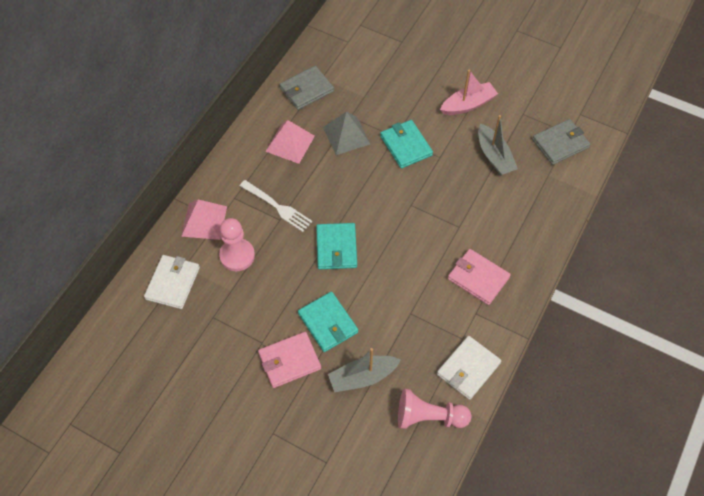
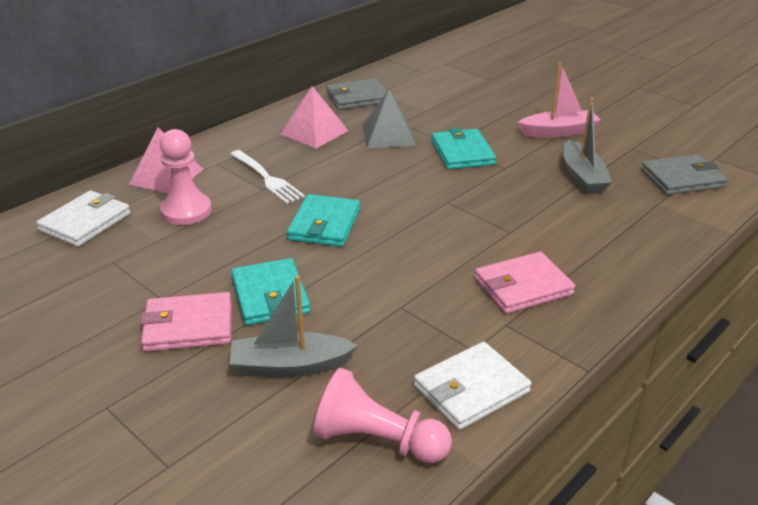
camera: 15 degrees right, 25 degrees down
(478, 278) = (522, 286): pink wallet -> pink wallet turned 75 degrees counterclockwise

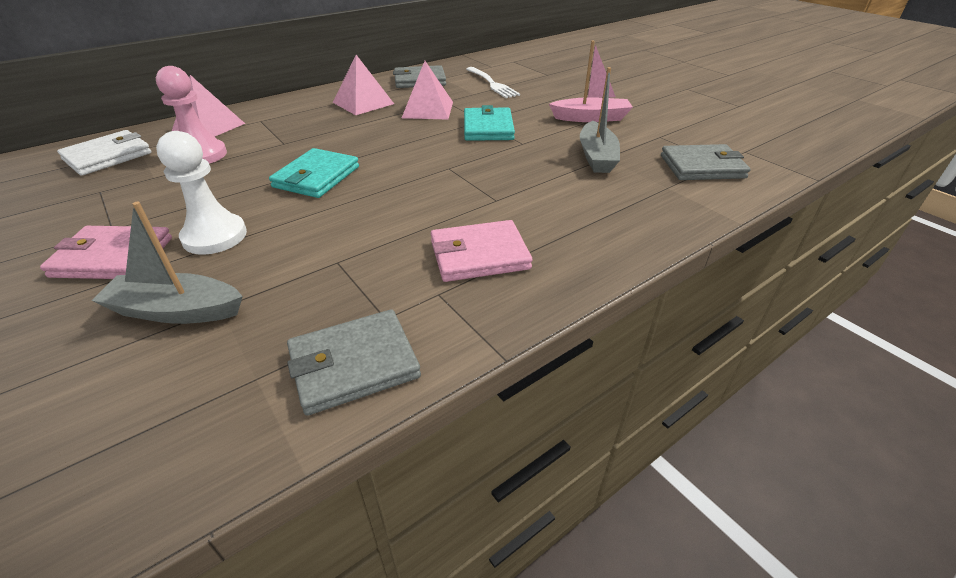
camera: 10 degrees right, 5 degrees up
(266, 178) = (293, 134): white fork -> white fork (491, 83)
(270, 295) = (215, 236): turquoise wallet -> white pawn
(377, 440) = (204, 414): pink pawn -> none
(388, 135) = (427, 109): grey pyramid -> pink pyramid
(471, 389) = (353, 364): white wallet -> grey wallet

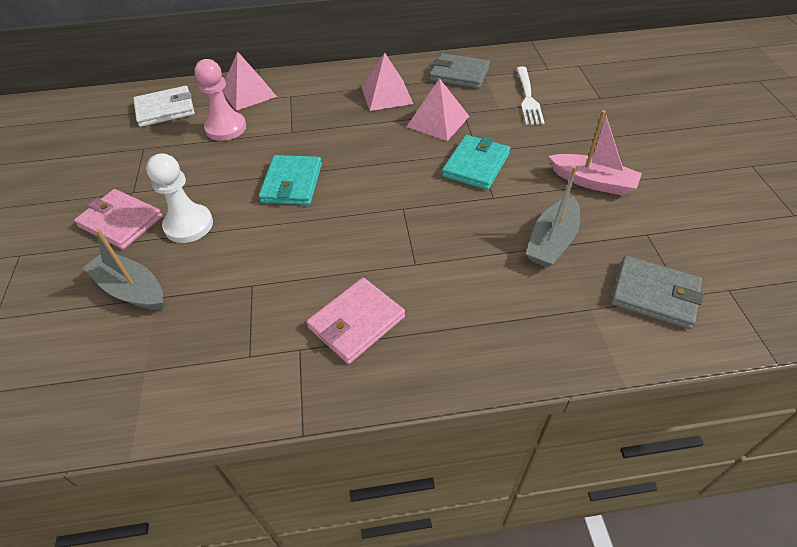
camera: 30 degrees right, 10 degrees up
(316, 177) = (292, 183): turquoise wallet -> turquoise wallet turned 45 degrees counterclockwise
(353, 364) = (205, 388): grey wallet -> none
(479, 255) = (356, 322): pink wallet -> pink wallet turned 60 degrees counterclockwise

